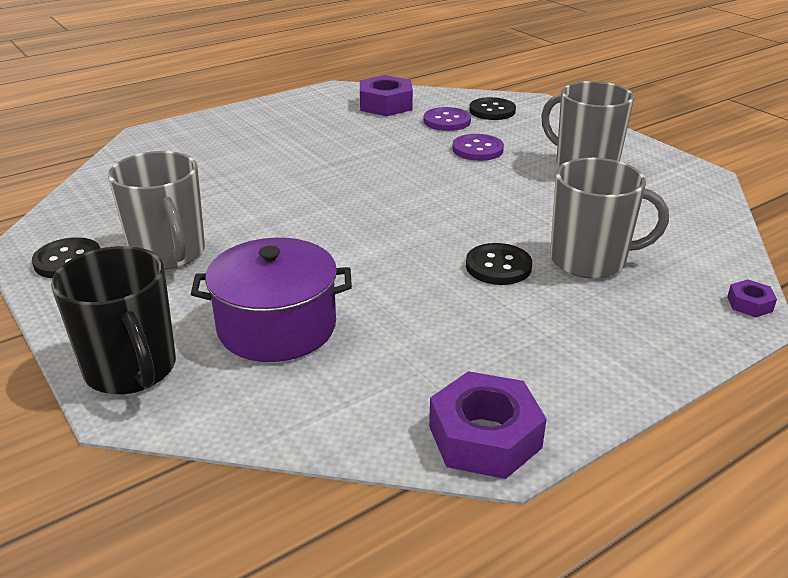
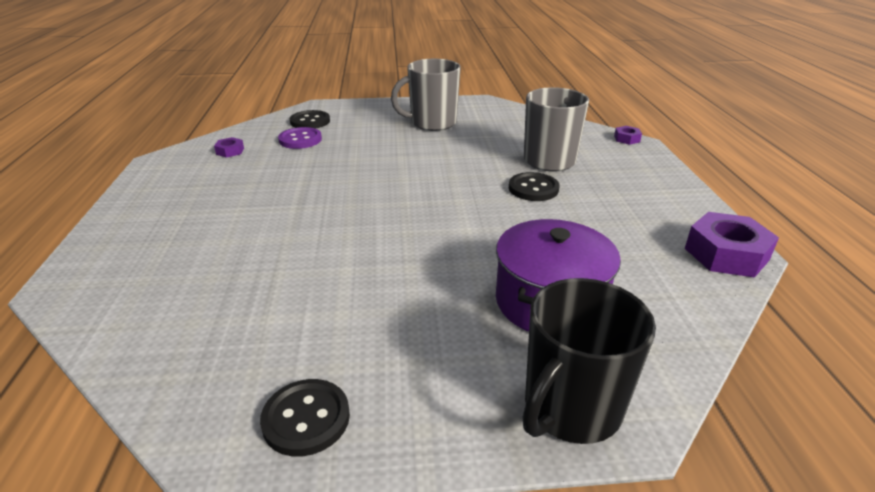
camera: 60 degrees left, 0 degrees up
(131, 370) = (571, 408): black mug -> black mug turned 135 degrees clockwise
(169, 253) = (368, 335): grey mug -> none
(385, 105) = (230, 151): purple nut -> purple nut, size x0.48
(477, 149) = (362, 144): purple button -> none

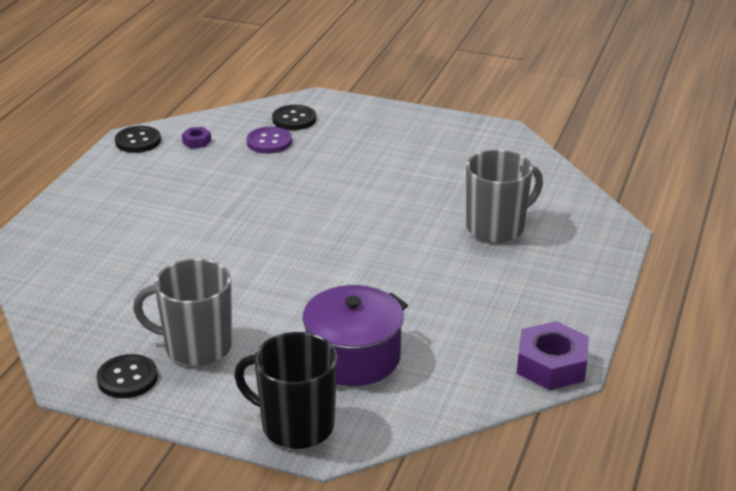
camera: 25 degrees right, 0 degrees up
(432, 123) = (418, 150): grey mug -> grey mug (196, 347)
(533, 189) = (445, 255): black button -> black button (138, 141)
(571, 408) = (296, 426): black mug -> black mug turned 45 degrees clockwise
(626, 139) = (612, 222): purple nut -> none

